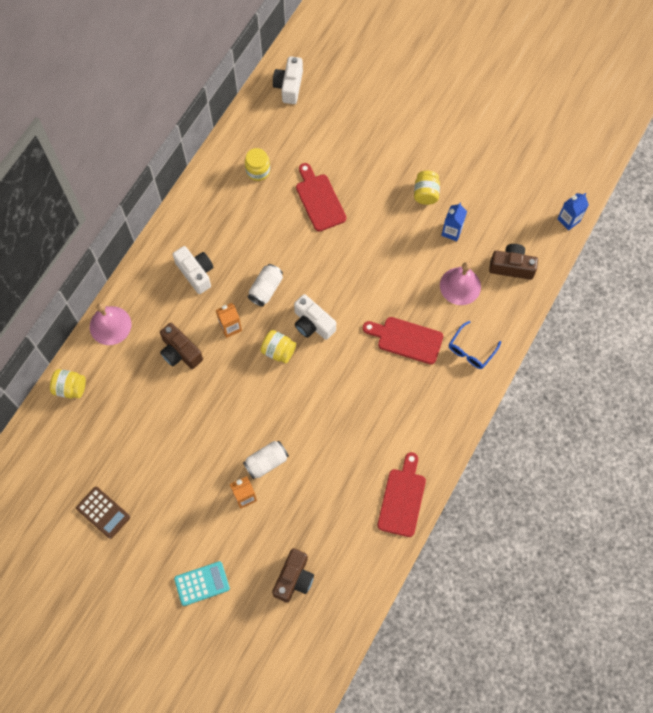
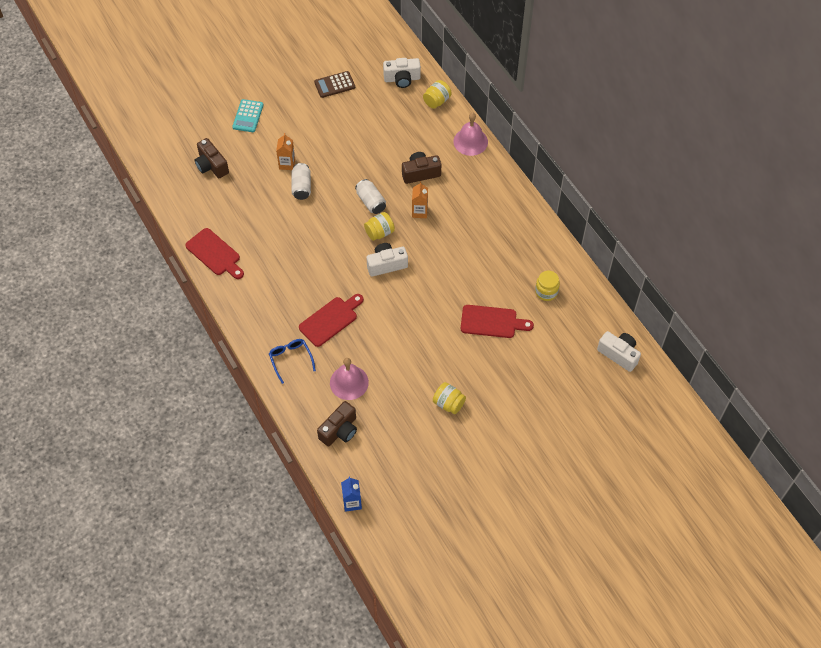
camera: 120 degrees right, 10 degrees down
(196, 273) = (479, 210): white camera -> white camera (402, 79)
(266, 289) = (436, 248): white can -> white can (371, 202)
(452, 231) = (401, 403): blue carton -> none

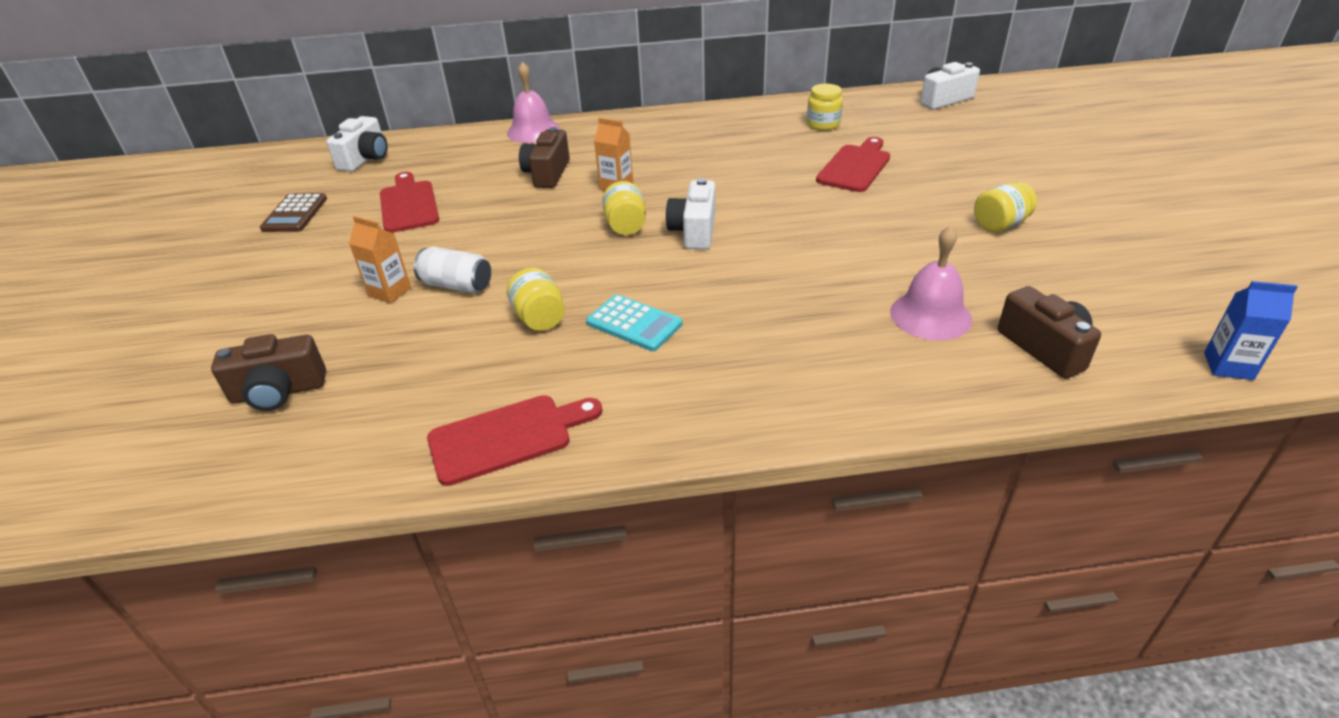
camera: 65 degrees left, 20 degrees down
(248, 116) = (228, 317): turquoise calculator -> turquoise calculator (634, 324)
(291, 359) = (851, 379): blue glasses -> none
(330, 320) = (777, 309): red cutting board -> red cutting board (408, 204)
(371, 202) = (558, 223): white can -> none
(437, 101) = (438, 141): yellow jar -> yellow jar (539, 318)

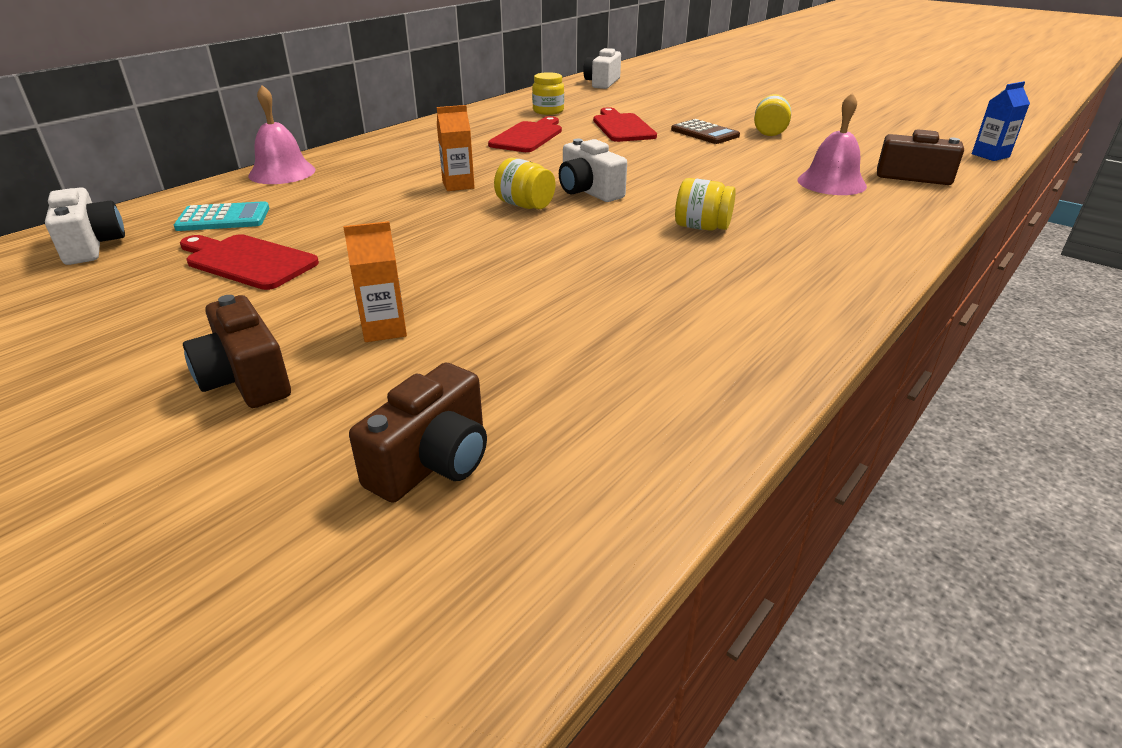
camera: 45 degrees left, 5 degrees down
(295, 214) = (83, 319): brown calculator -> brown calculator (704, 133)
(457, 285) = (452, 296): white can -> none
(507, 437) = (738, 366): red cutting board -> red cutting board (528, 136)
(539, 318) = (585, 285): yellow jar -> yellow jar (701, 227)
(547, 174) = (368, 195): brown camera -> brown camera (246, 379)
(634, 324) = (669, 257): turquoise calculator -> turquoise calculator (223, 218)

